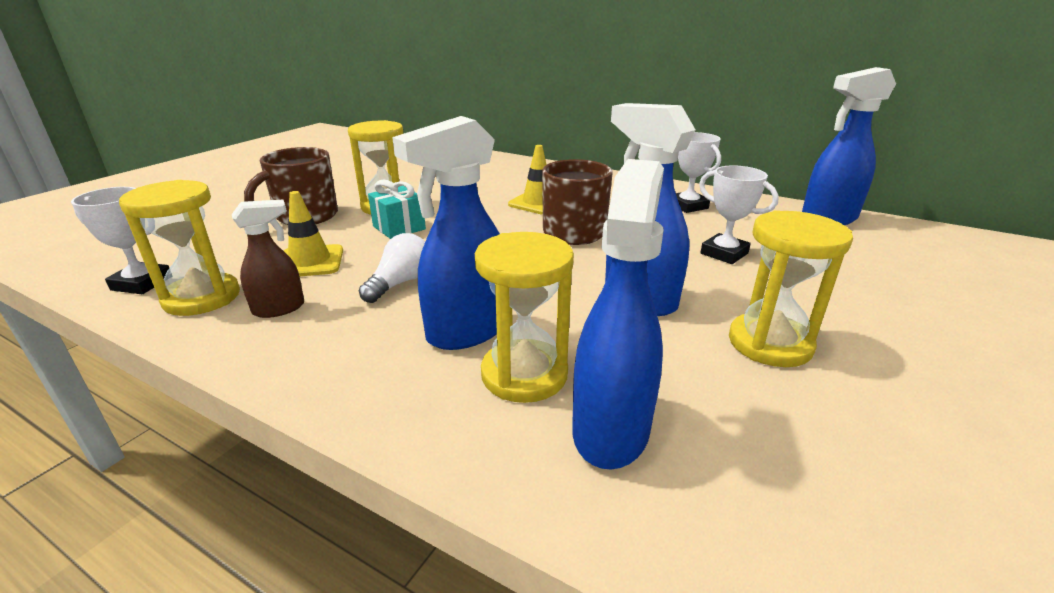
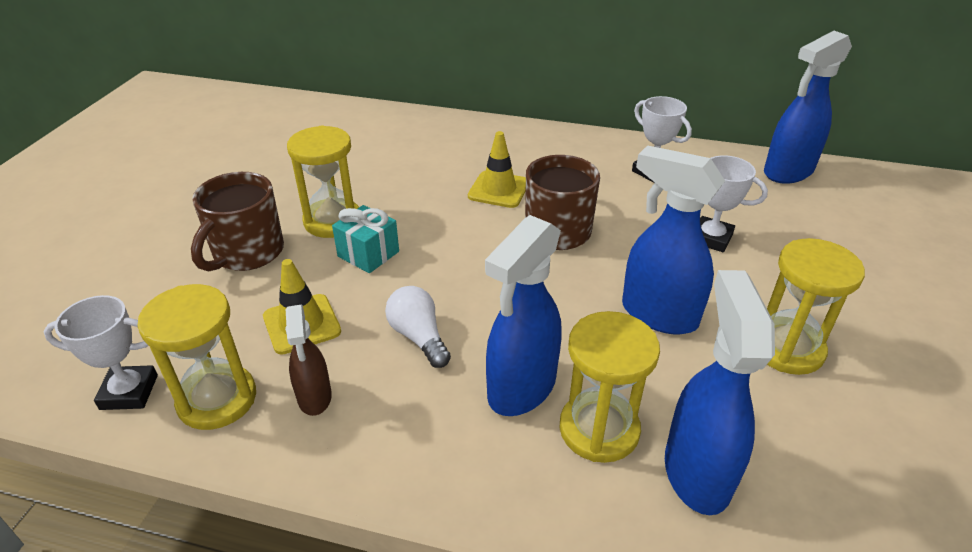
camera: 15 degrees left, 10 degrees up
(279, 308) = (314, 397): brown spray bottle -> brown spray bottle turned 120 degrees clockwise
(400, 283) = (419, 337): white light bulb -> white light bulb turned 45 degrees counterclockwise

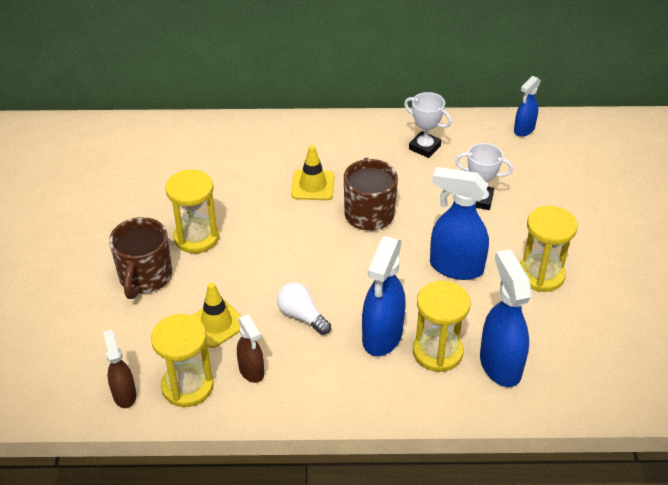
camera: 15 degrees left, 5 degrees up
(129, 392) = (124, 394): white trophy -> brown spray bottle
(368, 254) = (237, 260): turquoise gift -> none
(787, 172) = (524, 130): blue spray bottle -> blue spray bottle, size x0.58

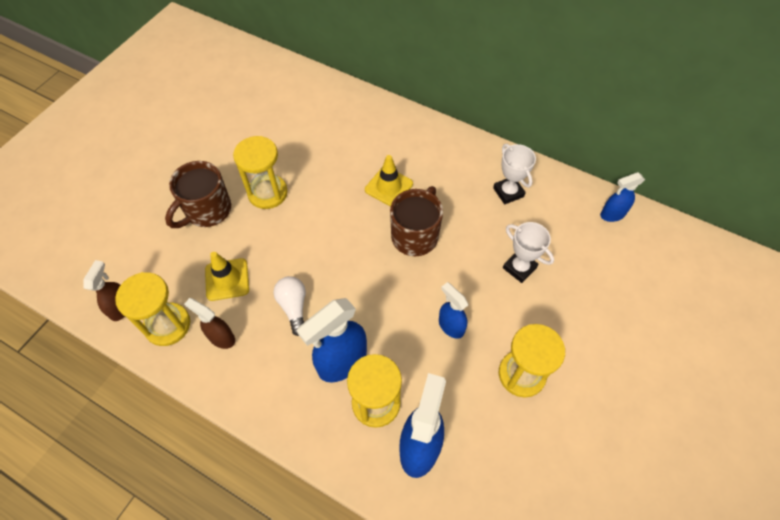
camera: 30 degrees right, 15 degrees up
(251, 371) = (221, 338): brown spray bottle -> brown spray bottle turned 120 degrees clockwise
(455, 267) = (451, 326): blue spray bottle -> blue spray bottle, size x0.58

